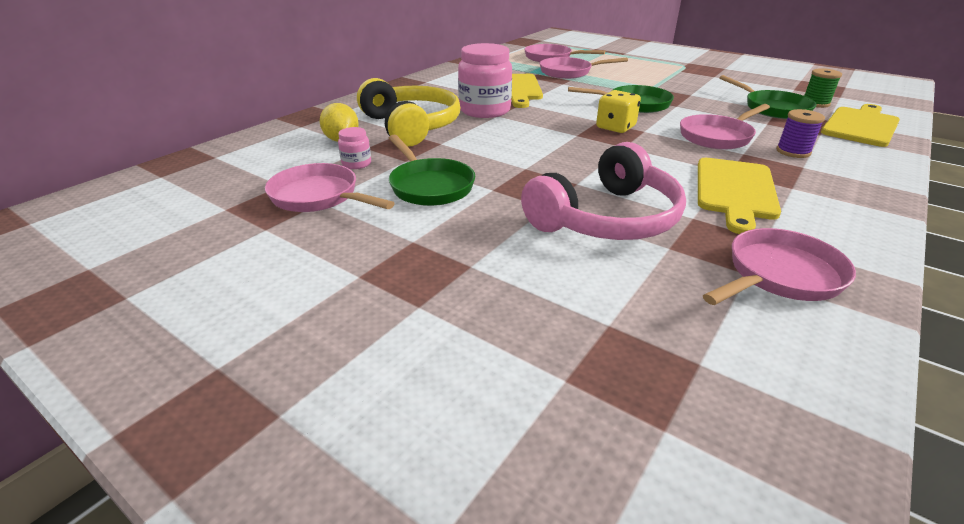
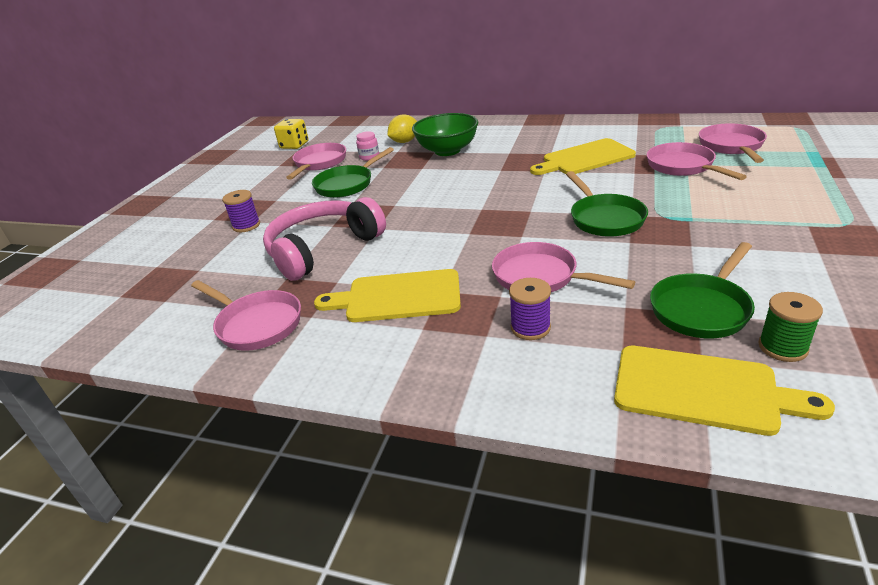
camera: 75 degrees right, 0 degrees up
(411, 126) = (447, 151): yellow headphones -> green bowl
(483, 272) = (246, 226): none -> purple spool
(485, 110) = (508, 162): pink jar -> none
(607, 218) = (322, 249): pink headphones -> pink headphones turned 105 degrees clockwise
(615, 127) = (518, 221): yellow dice -> yellow dice (294, 145)

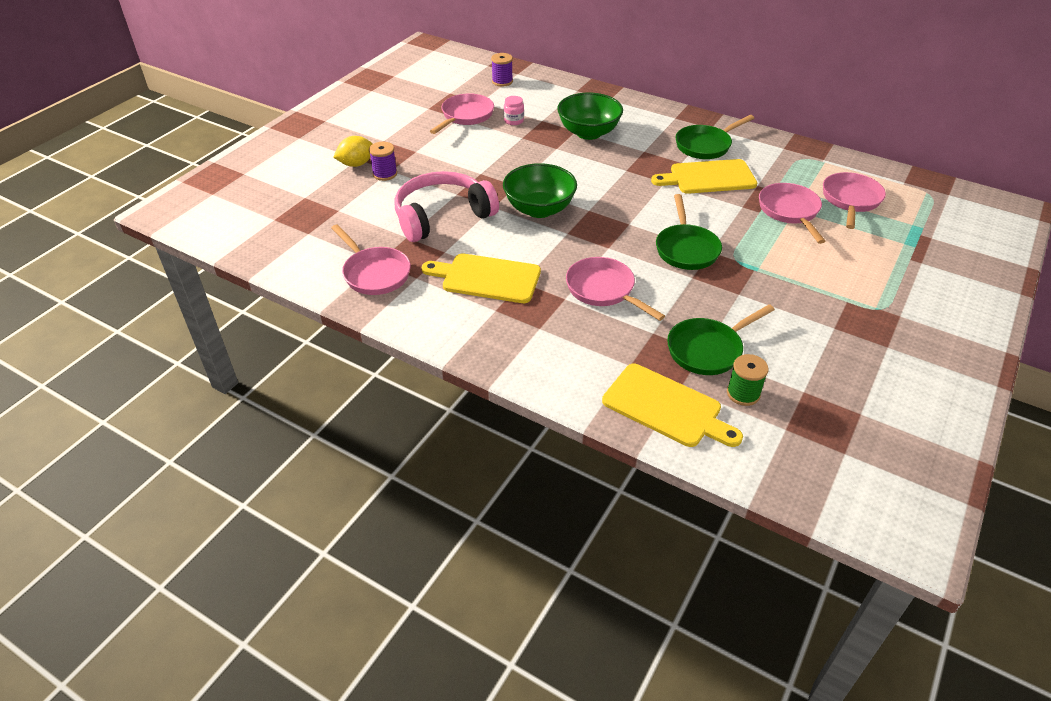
camera: 10 degrees right, 10 degrees up
(294, 145) = (448, 85): yellow dice -> none
(347, 184) = (483, 150): green pan -> green pan (705, 145)
(404, 142) = (553, 109): yellow lemon -> yellow lemon (356, 164)
(428, 219) = (539, 209): none -> green bowl
(530, 328) = (574, 330): purple spool -> purple spool (502, 81)

